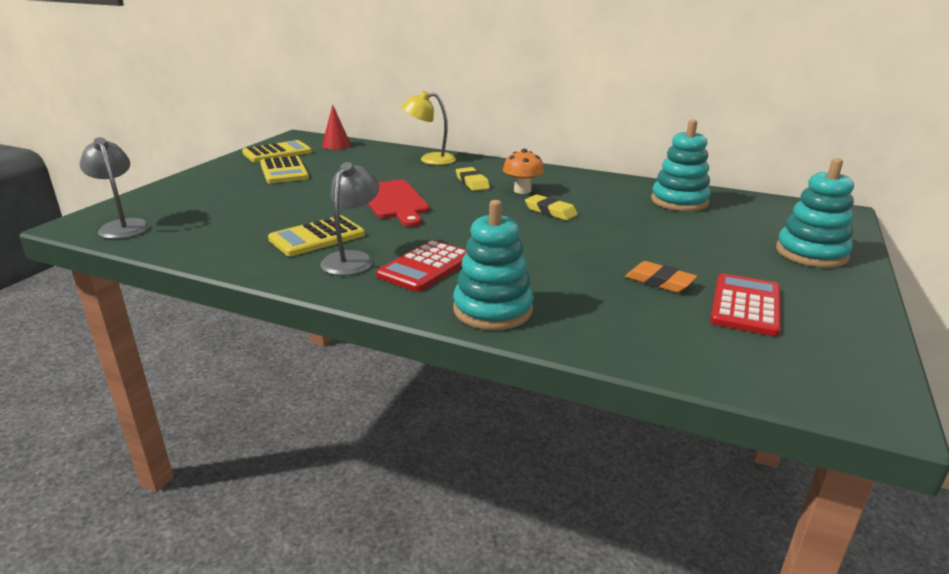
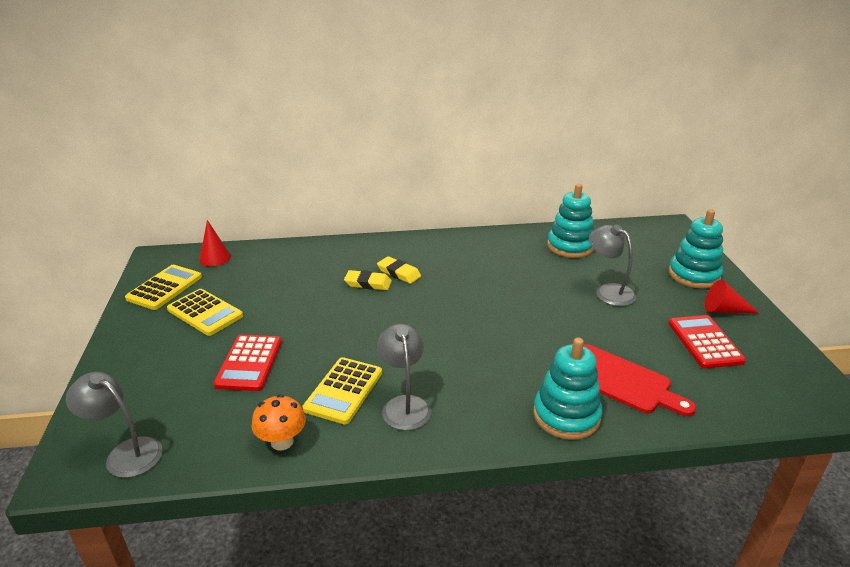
camera: 30 degrees left, 5 degrees up
(394, 201) = (359, 320): red cutting board -> red cutting board (620, 381)
(425, 267) = (471, 390): red calculator -> red calculator (249, 363)
(430, 159) = (330, 253): yellow lamp -> none
(522, 190) = (449, 270): orange mushroom -> orange mushroom (282, 441)
(550, 211) = (495, 289): yellow eraser -> yellow eraser (368, 283)
(659, 281) = (638, 339): orange eraser -> none
(676, 240) = (608, 291): none -> grey lamp
(813, 289) = (724, 310): none -> red cone

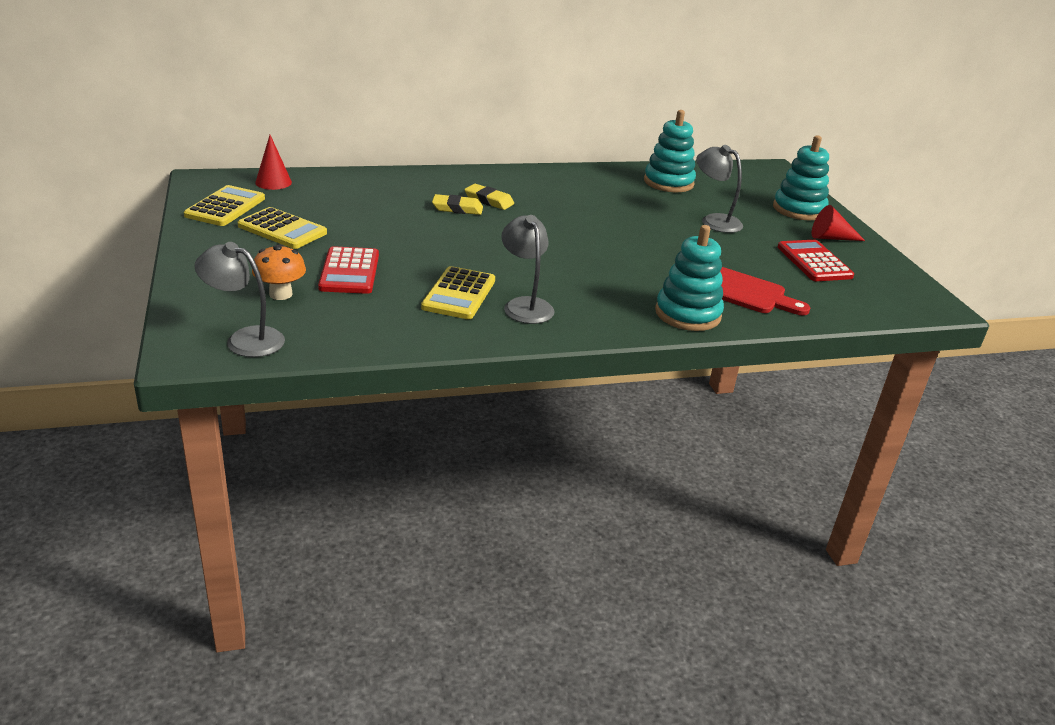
camera: 10 degrees left, 0 degrees up
(282, 441) = (408, 331): orange mushroom -> orange mushroom (280, 294)

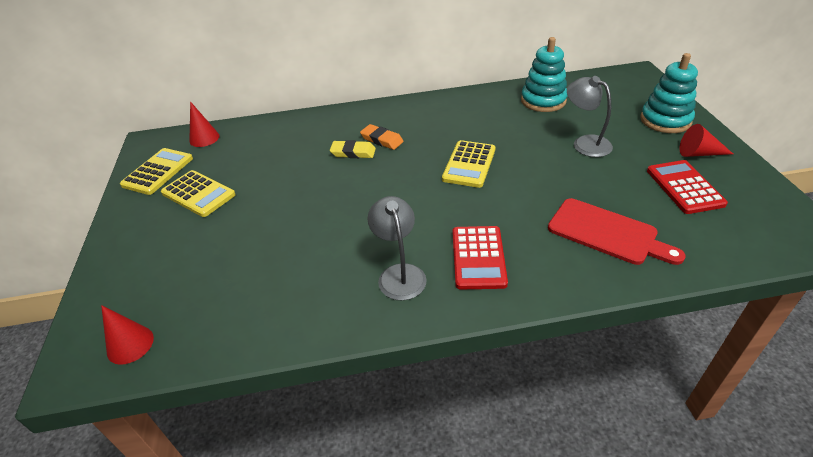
camera: 10 degrees right, 10 degrees up
(245, 339) = (130, 344): grey lamp -> red cone
(280, 294) = (177, 278): orange mushroom -> none
(349, 271) = (245, 242): red calculator -> red calculator (478, 257)
(459, 294) = (339, 263): yellow calculator -> yellow calculator (469, 164)
(489, 200) = (382, 140): yellow eraser -> orange eraser
(687, 314) = (558, 273): turquoise stacking toy -> none

